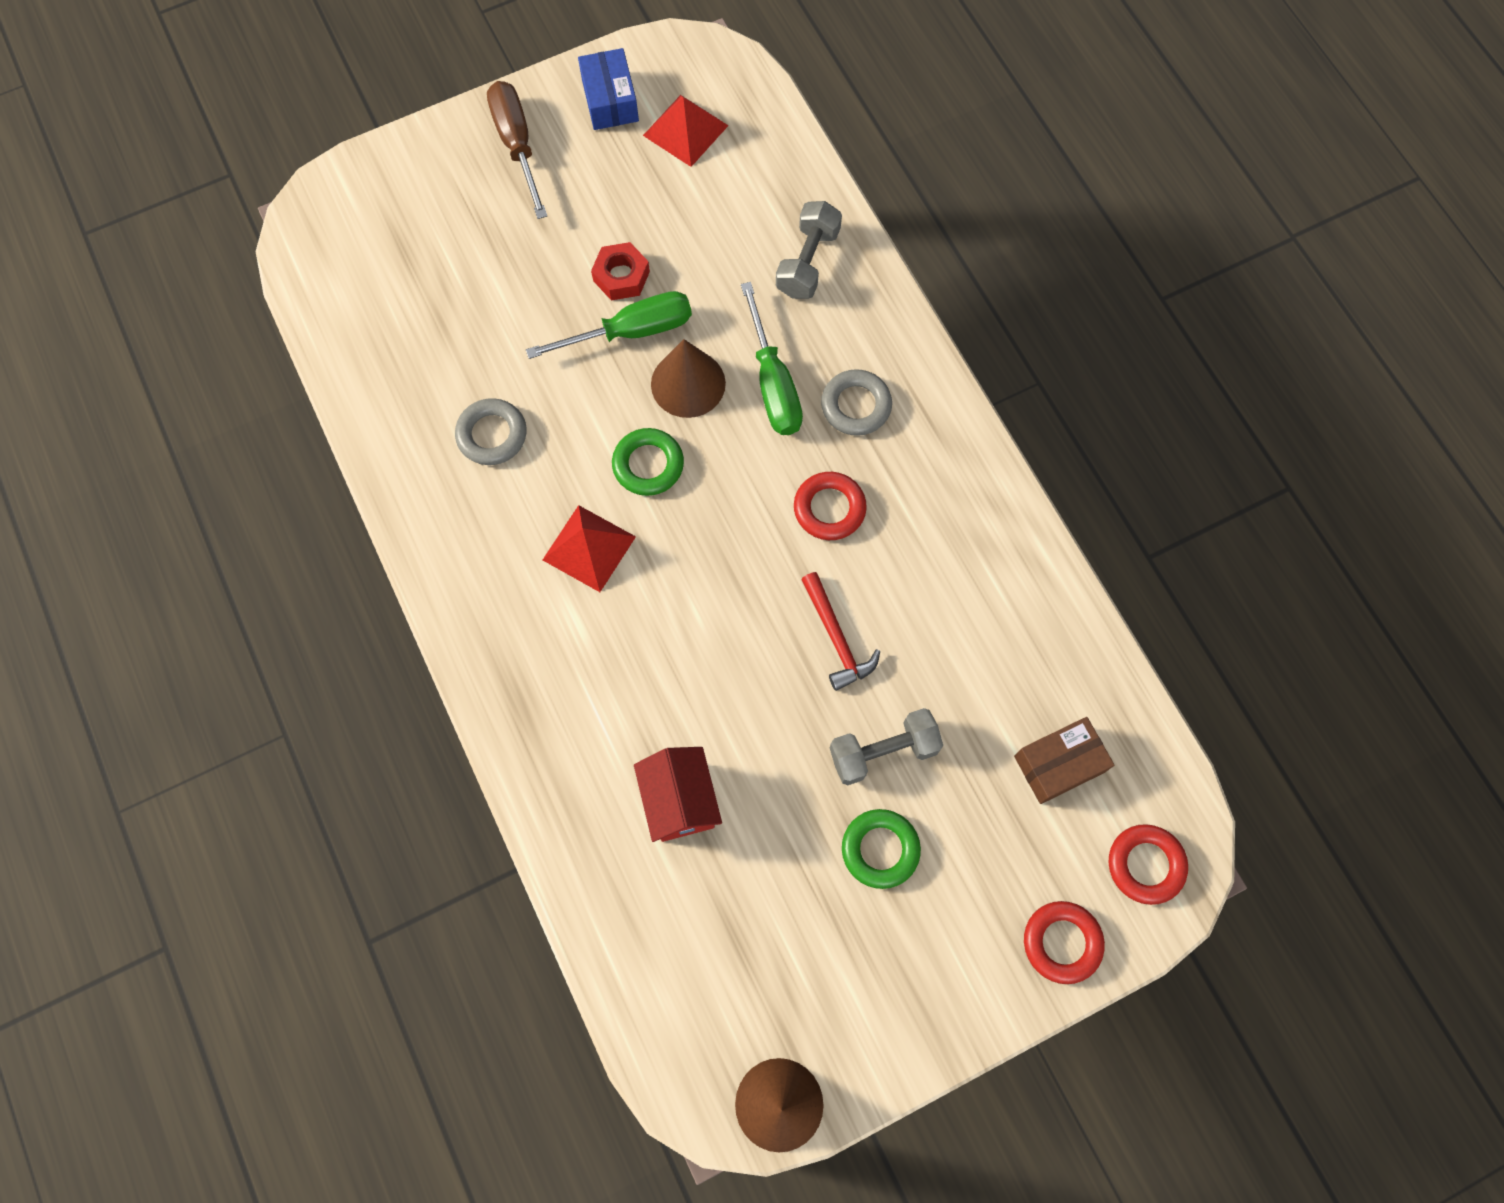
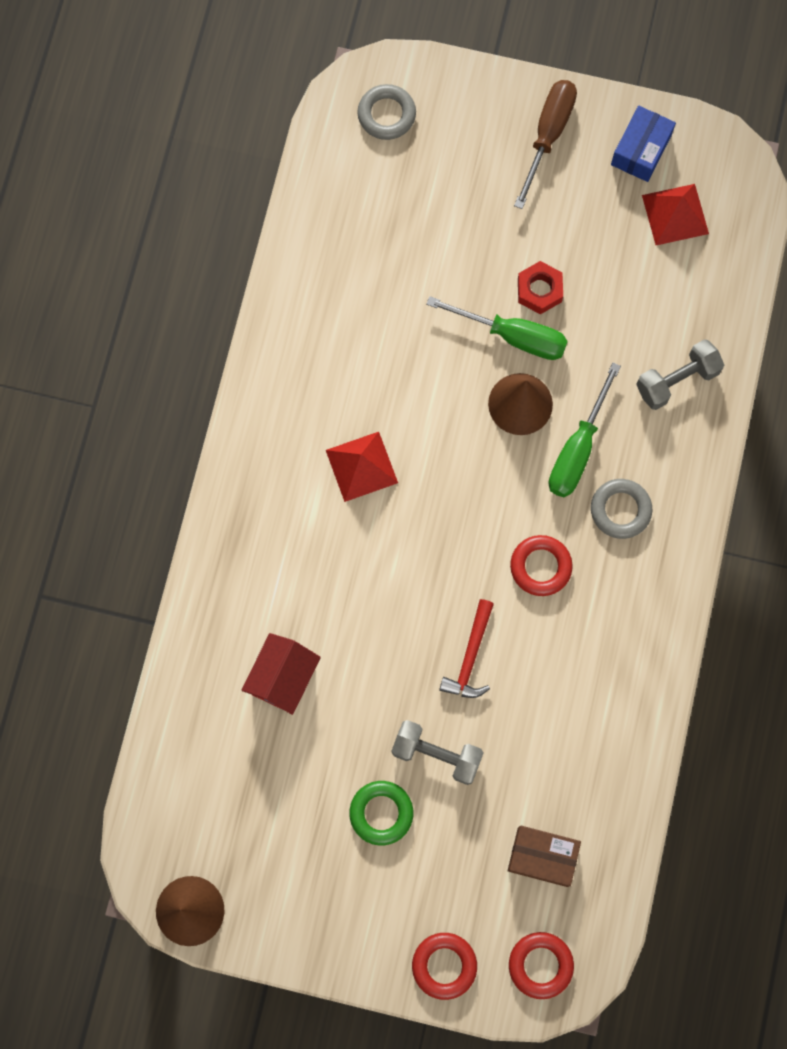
camera: 40 degrees right, 5 degrees up
(492, 435) = (362, 337): grey ring -> grey ring (386, 115)
(648, 465) = (446, 440): green ring -> none

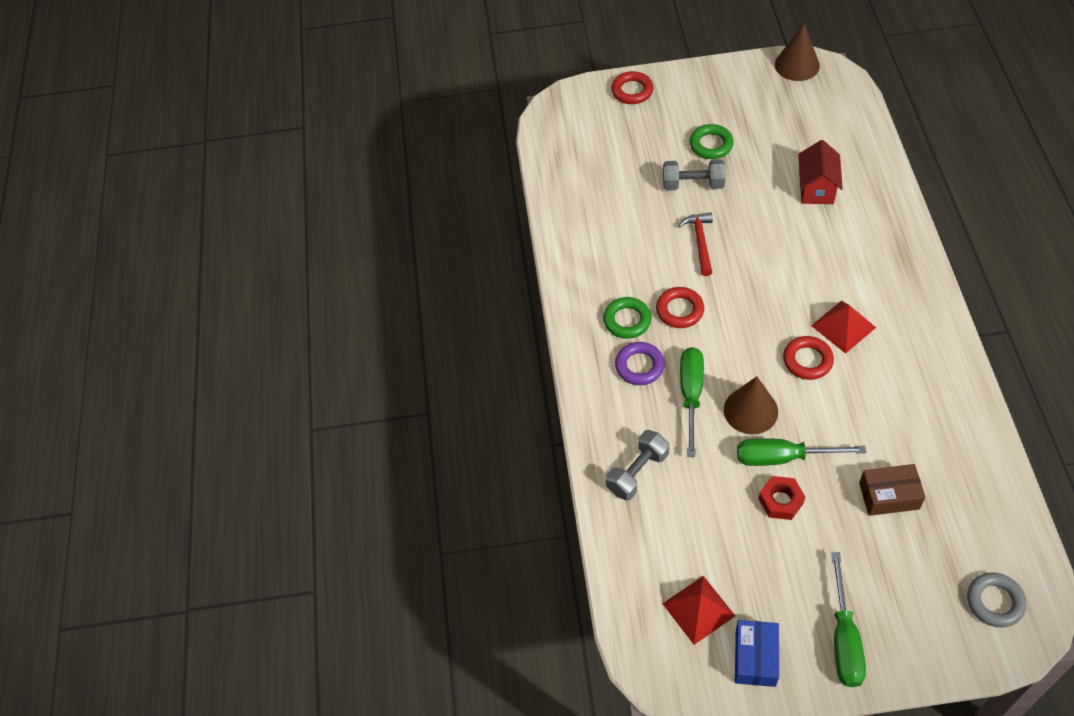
camera: 165 degrees right, 20 degrees down
(540, 965) = (574, 110): red ring -> red ring (807, 360)
(542, 856) = (598, 158): brown box -> brown box (889, 496)
(548, 135) = (844, 639): brown screwdriver -> green screwdriver
(609, 578) = (627, 320): none -> green ring
(620, 510) = (639, 366): grey ring -> purple ring

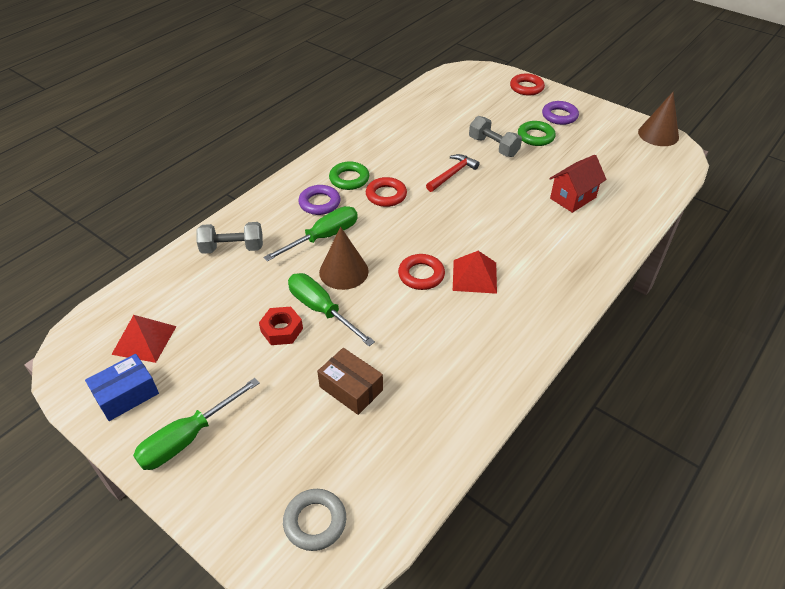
camera: 40 degrees right, 10 degrees down
(700, 104) = (559, 116): none -> purple ring

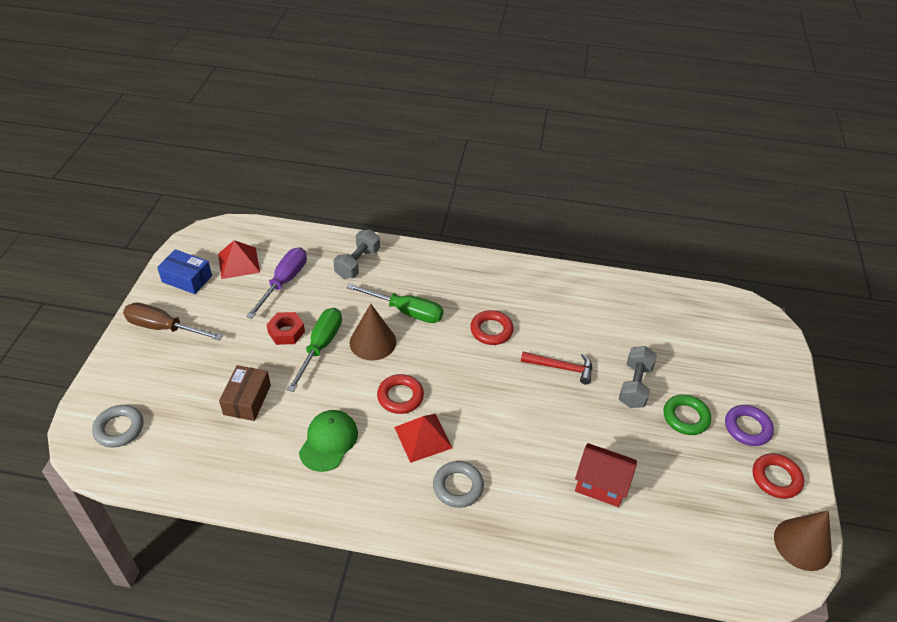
camera: 60 degrees right, 0 degrees up
(188, 438) = (163, 328): green screwdriver -> brown screwdriver
(209, 310) = (284, 282): none -> purple screwdriver
(232, 248) = (357, 263): grey dumbbell -> grey dumbbell turned 60 degrees clockwise
(319, 203) = (448, 290): purple ring -> none
(349, 179) = (495, 296): green ring -> none
(442, 340) = (328, 441): none -> green cap
(526, 88) = (776, 379): red ring -> red ring (776, 478)
(536, 273) = (458, 487): none -> grey ring

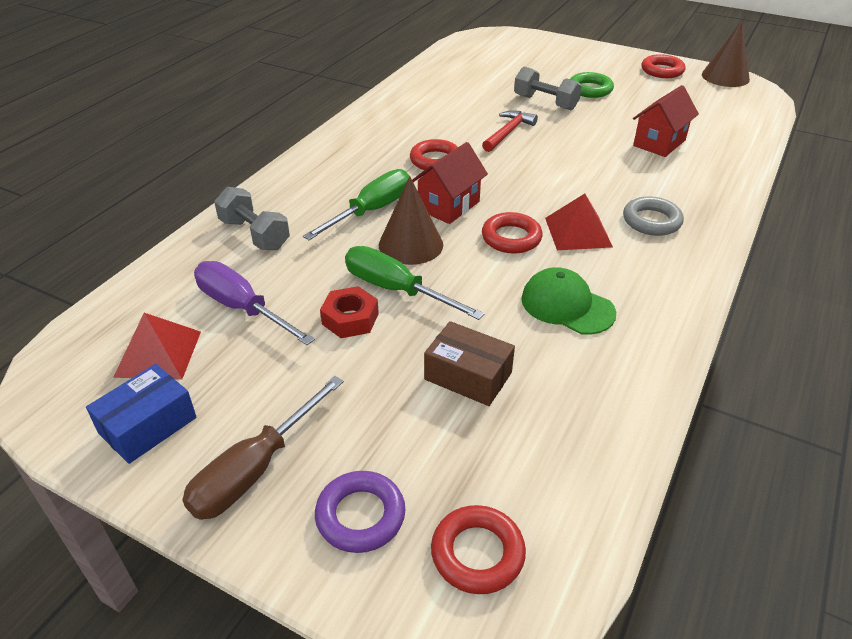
camera: 70 degrees left, 5 degrees down
(119, 429) = (477, 553): grey ring -> red ring
(429, 352) = (449, 206): none -> red house
(747, 428) = (608, 69): purple ring -> purple ring (360, 516)

